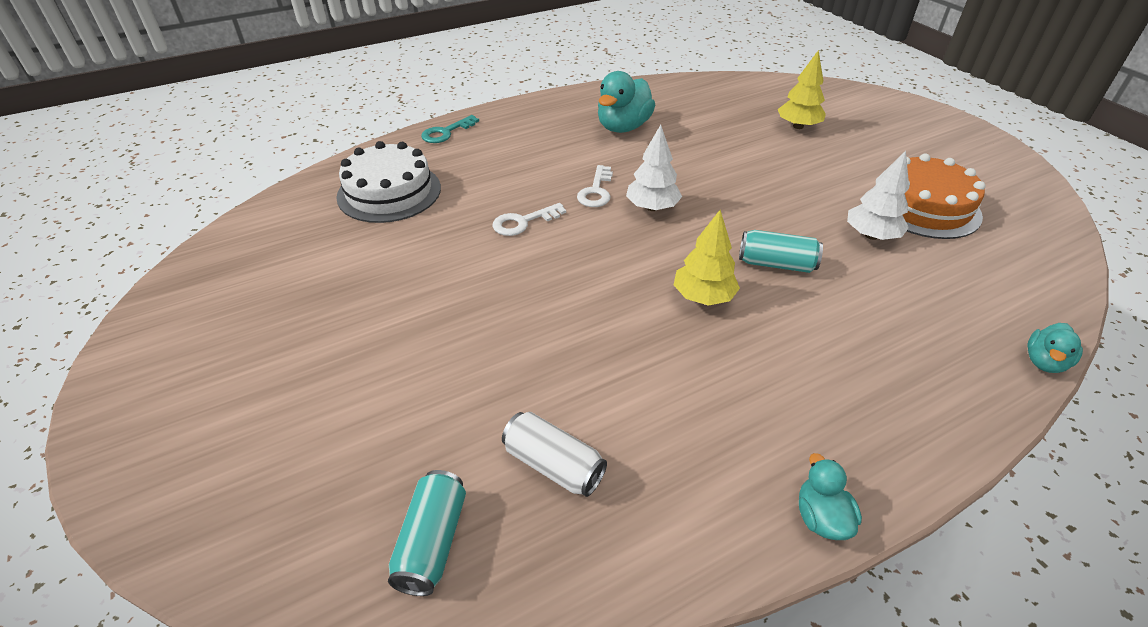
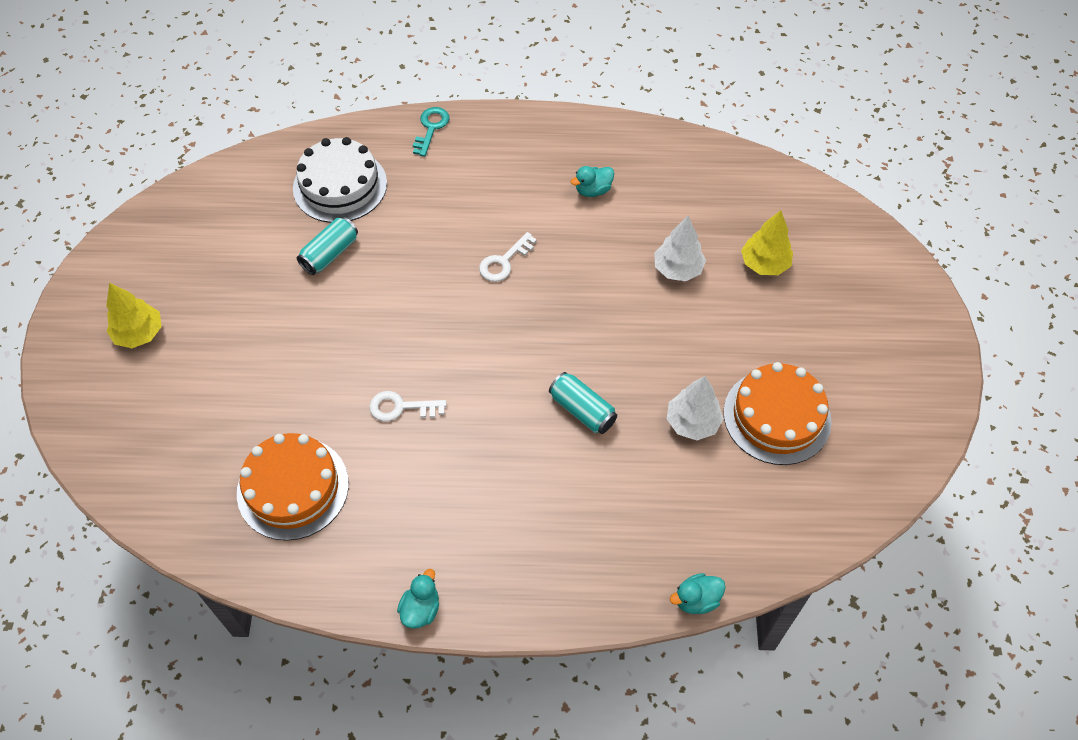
camera: 30 degrees right, 15 degrees up
(432, 542) = (195, 498): turquoise can -> turquoise can (330, 254)
(446, 132) = (431, 128): turquoise key -> turquoise key turned 120 degrees clockwise
(523, 222) = (420, 269): white key -> white key (401, 407)
(553, 465) = (293, 488): white can -> orange cake
(623, 127) = (593, 190): turquoise duck -> turquoise duck, size x0.56
(652, 207) = (535, 302): white tree -> white tree (678, 269)
(703, 297) = (496, 412): yellow tree -> yellow tree (139, 333)

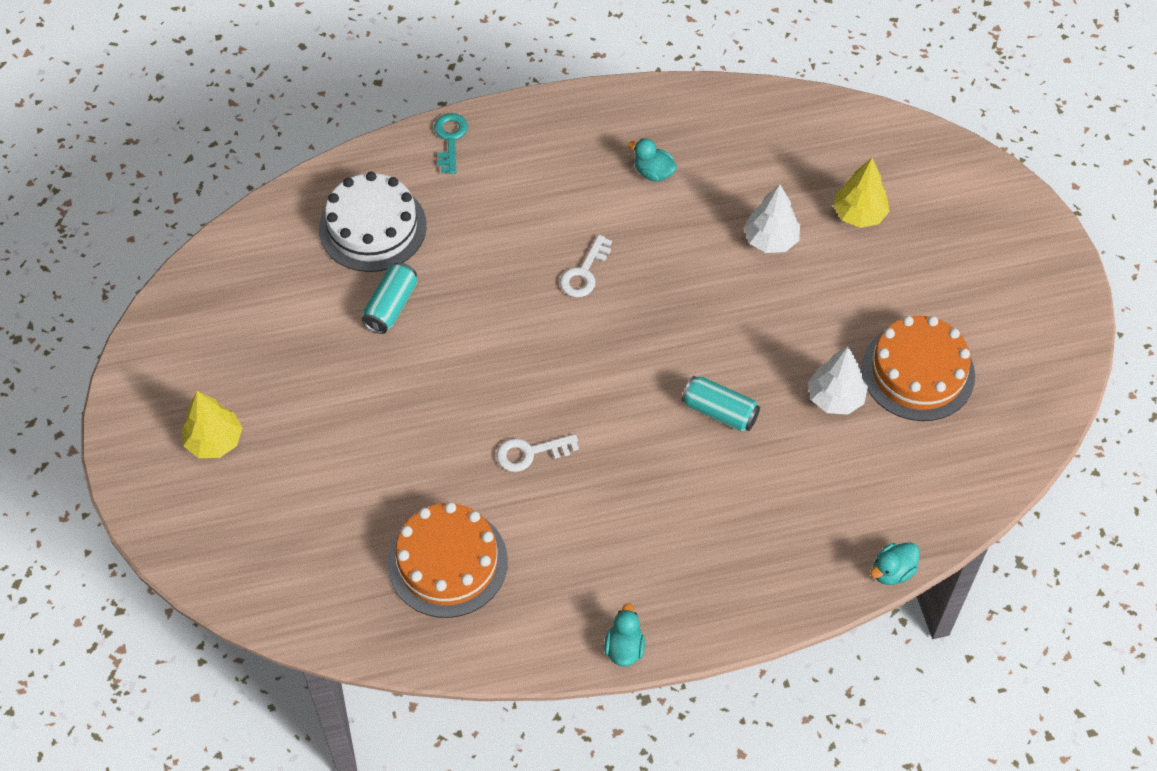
camera: 15 degrees left, 0 degrees up
(593, 190) = (653, 172): turquoise duck -> turquoise duck turned 75 degrees clockwise

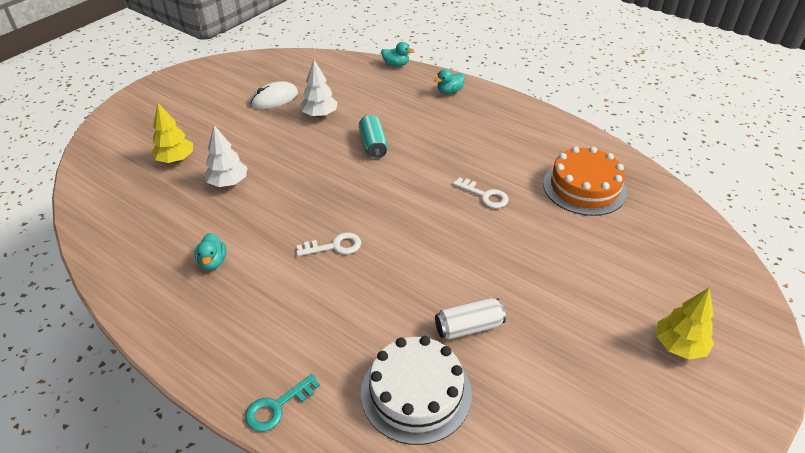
camera: 130 degrees left, 15 degrees down
(391, 306) = (469, 327): turquoise can -> white can
(624, 648) = (535, 112): turquoise duck -> turquoise duck (449, 91)
(918, 372) = (274, 98): orange cake -> white mouse

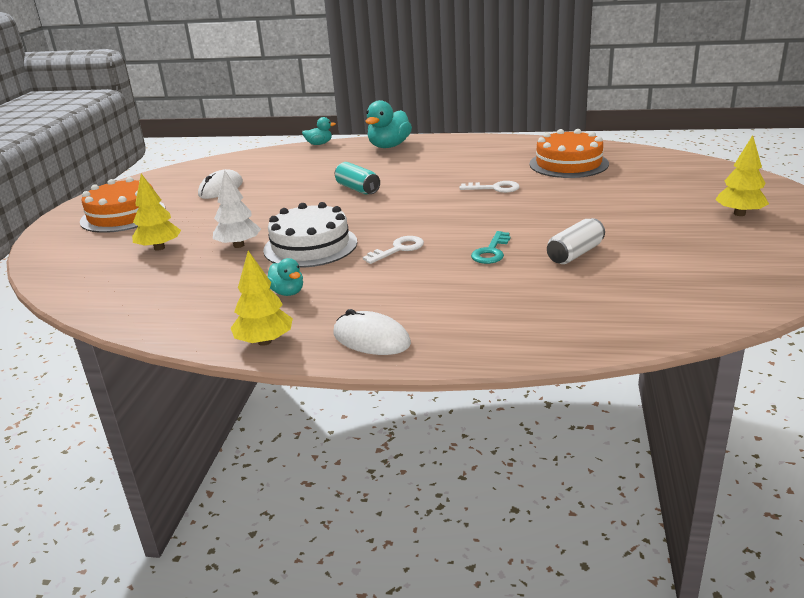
camera: 25 degrees left, 15 degrees down
(151, 315) = (264, 341): none -> yellow tree
(184, 104) = (123, 215): none -> orange cake
(221, 354) = (371, 339): none -> white mouse
(277, 407) = (468, 348): turquoise key -> turquoise key (491, 251)
(320, 115) = (281, 186): white tree -> none
(416, 392) = (579, 299): white cake -> white cake (310, 246)
(449, 91) = (389, 146): turquoise duck -> turquoise duck, size x1.80

